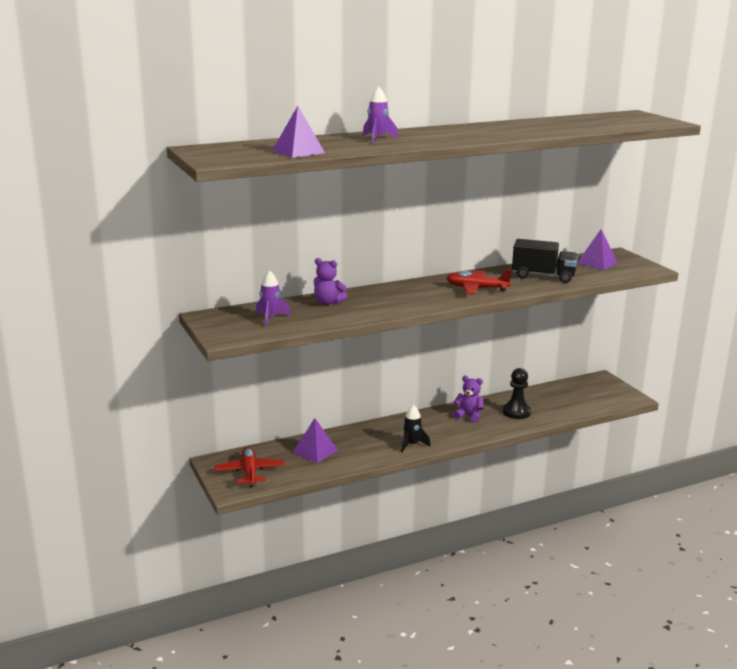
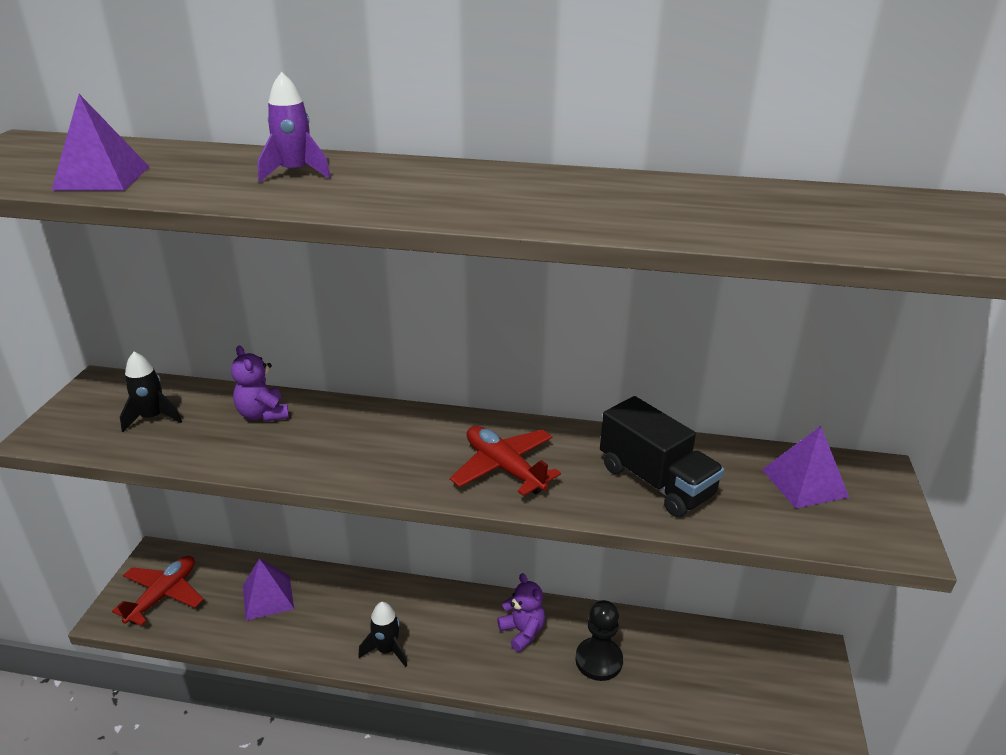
camera: 35 degrees right, 10 degrees up
(271, 318) = (153, 418): purple rocket -> black rocket

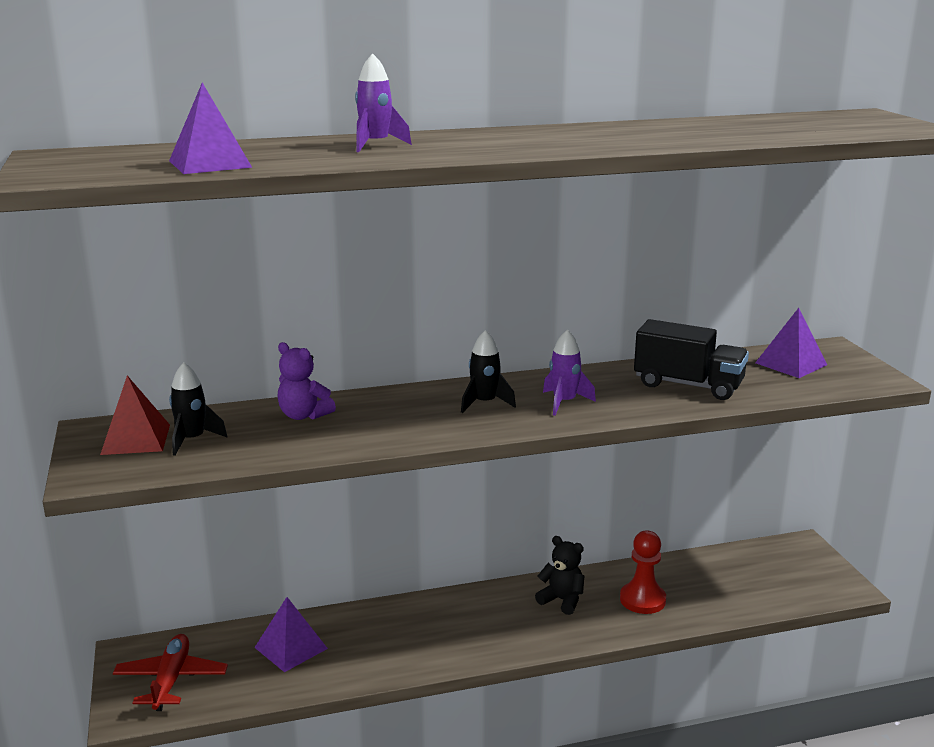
camera: 25 degrees left, 10 degrees down
(115, 404) = (136, 439): none -> red pyramid
(387, 650) = (449, 650): black rocket -> black rocket (484, 403)
(504, 468) = (564, 402): red plane -> purple rocket
(522, 632) = (562, 600): purple teddy bear -> black teddy bear
(598, 660) = (642, 600): black pawn -> red pawn

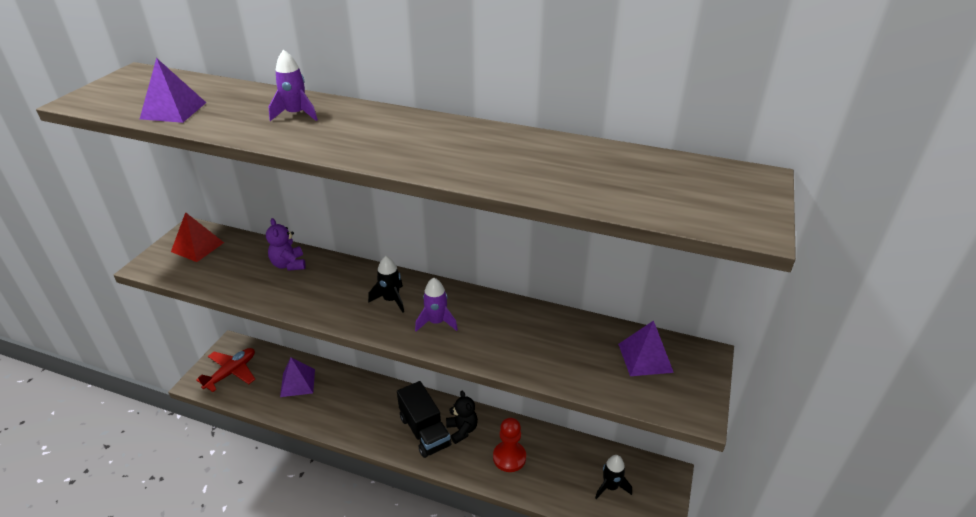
camera: 35 degrees right, 15 degrees up
(192, 440) = (218, 259): black rocket -> black rocket (610, 486)
(688, 385) = (538, 344): black truck -> black truck (424, 431)

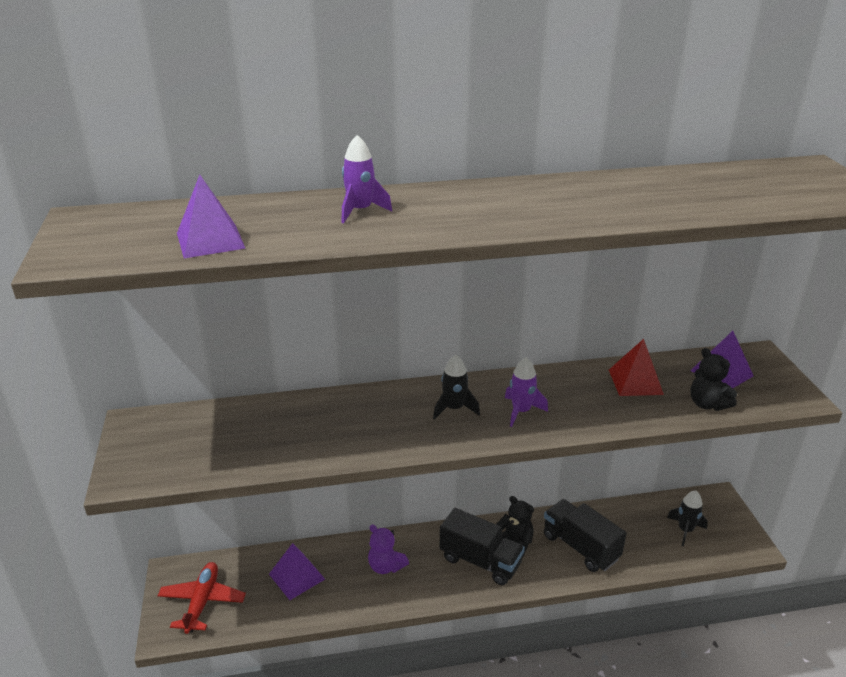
camera: 30 degrees left, 5 degrees down
(197, 247) = (165, 436): red pyramid -> red pyramid (635, 382)
(289, 264) = (303, 415): purple teddy bear -> purple teddy bear (386, 566)
(509, 457) = (580, 547): red pawn -> black truck
(598, 380) = (707, 404): none -> black teddy bear

